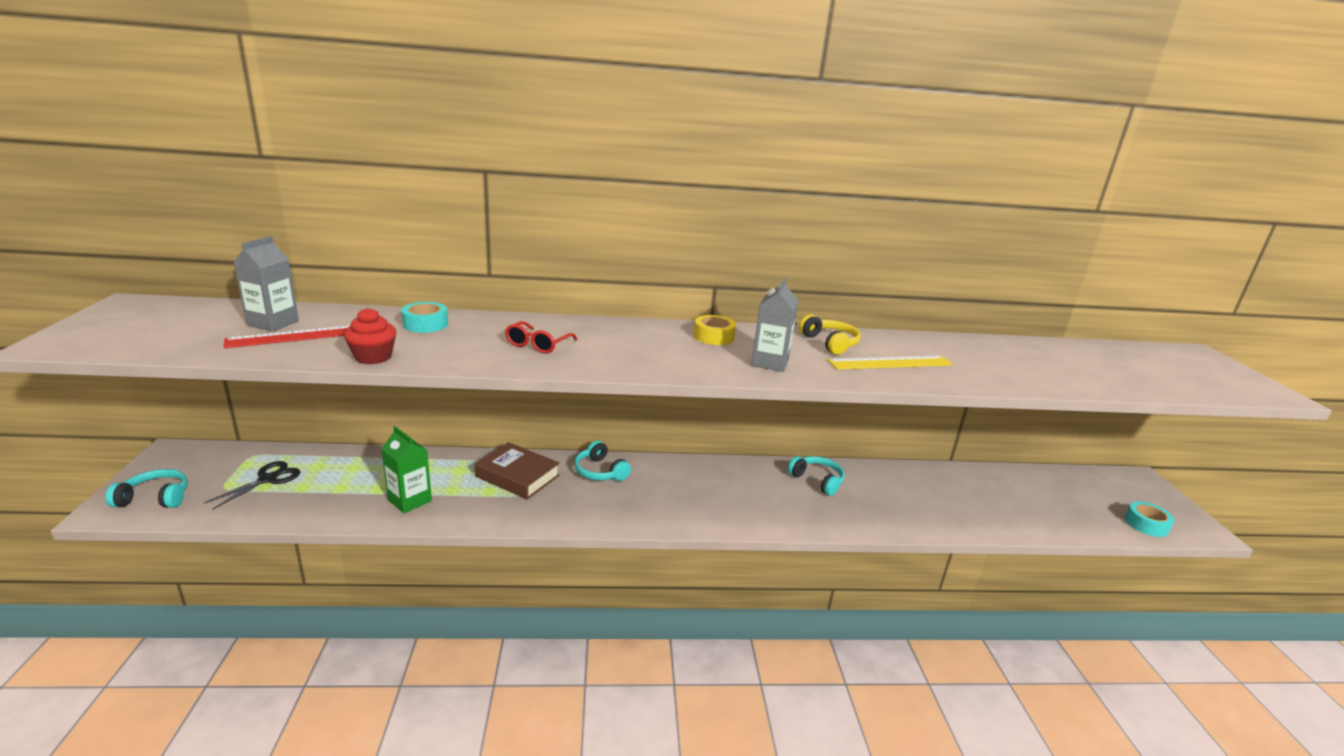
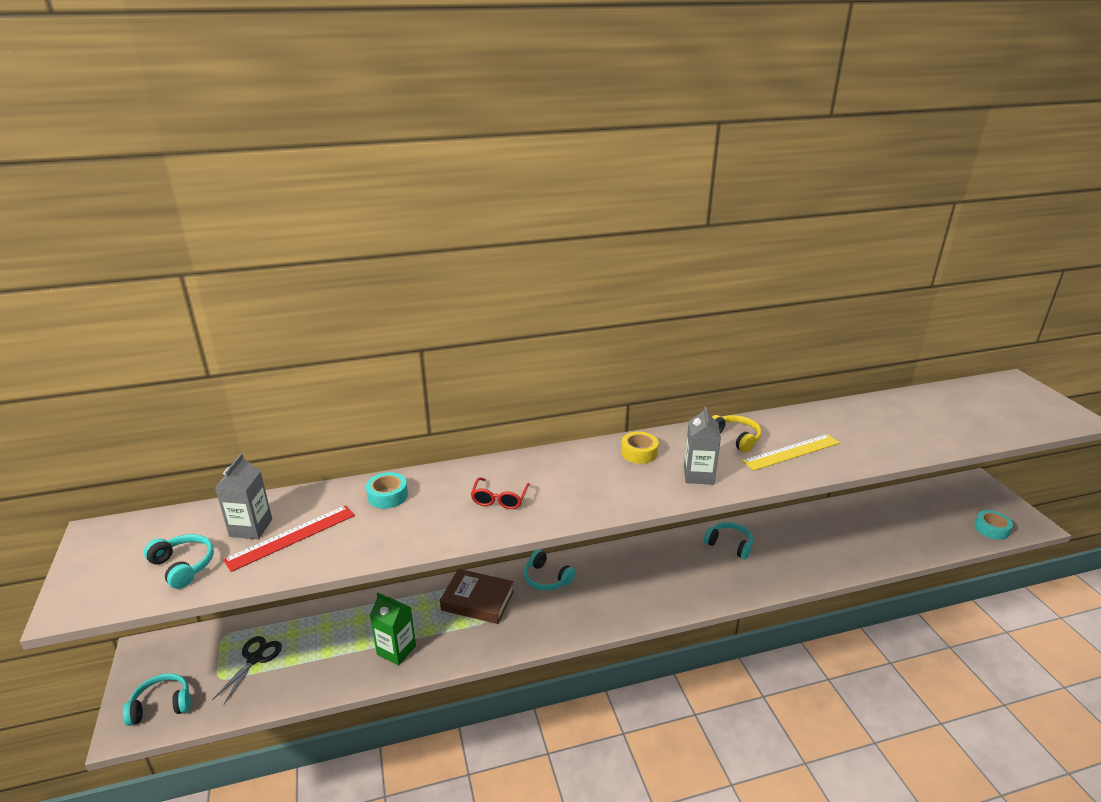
camera: 10 degrees left, 5 degrees up
(184, 337) = (183, 566): none -> turquoise headphones
(373, 357) = (370, 550): red cupcake -> none

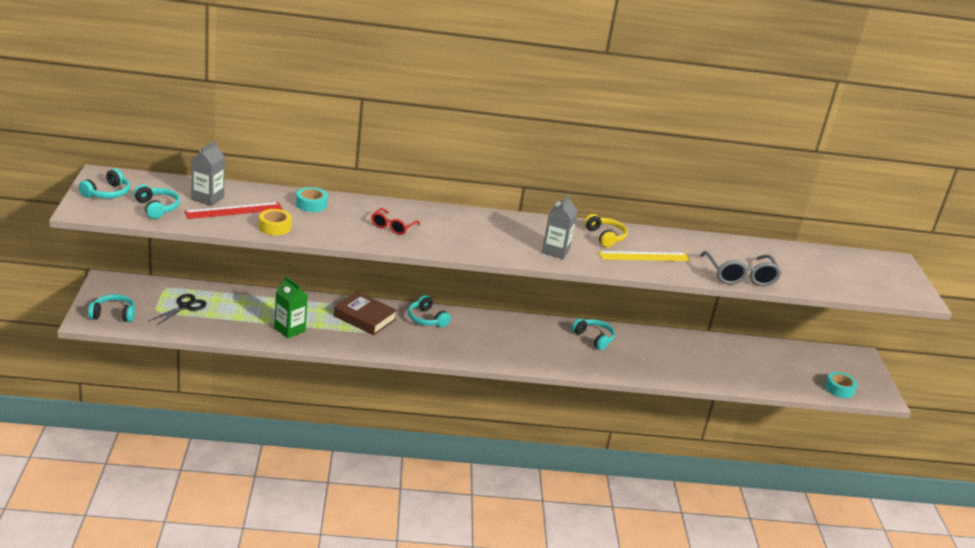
camera: 10 degrees right, 0 degrees up
(107, 563) = (107, 193): none -> turquoise headphones
(639, 453) = (519, 226): yellow tape -> yellow tape (275, 227)
(901, 447) = (740, 276): none -> grey glasses

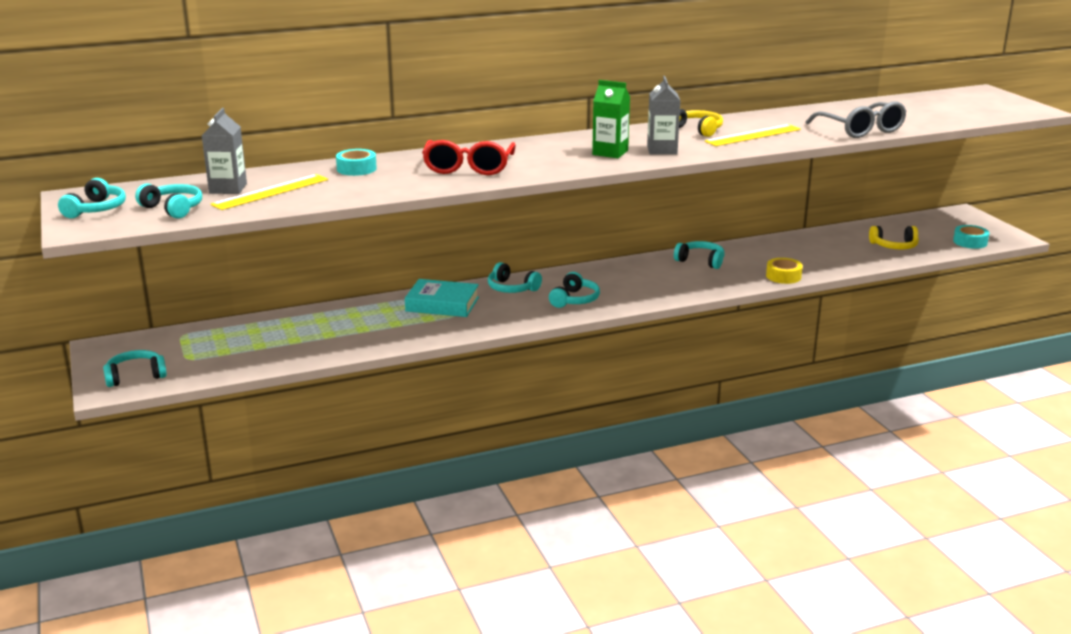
camera: 15 degrees left, 5 degrees down
(185, 306) = (220, 346): black scissors -> none
(234, 210) = (271, 192): red ruler -> yellow ruler
(275, 227) = (334, 195): yellow tape -> yellow tape (783, 276)
(289, 329) = (366, 336): green carton -> green carton (610, 152)
(364, 318) = (442, 304): brown book -> turquoise book
(392, 227) = (468, 167): red glasses -> red glasses, size x1.67
(465, 345) = (575, 300): none -> turquoise headphones
(768, 373) = (894, 246): none -> yellow headphones

